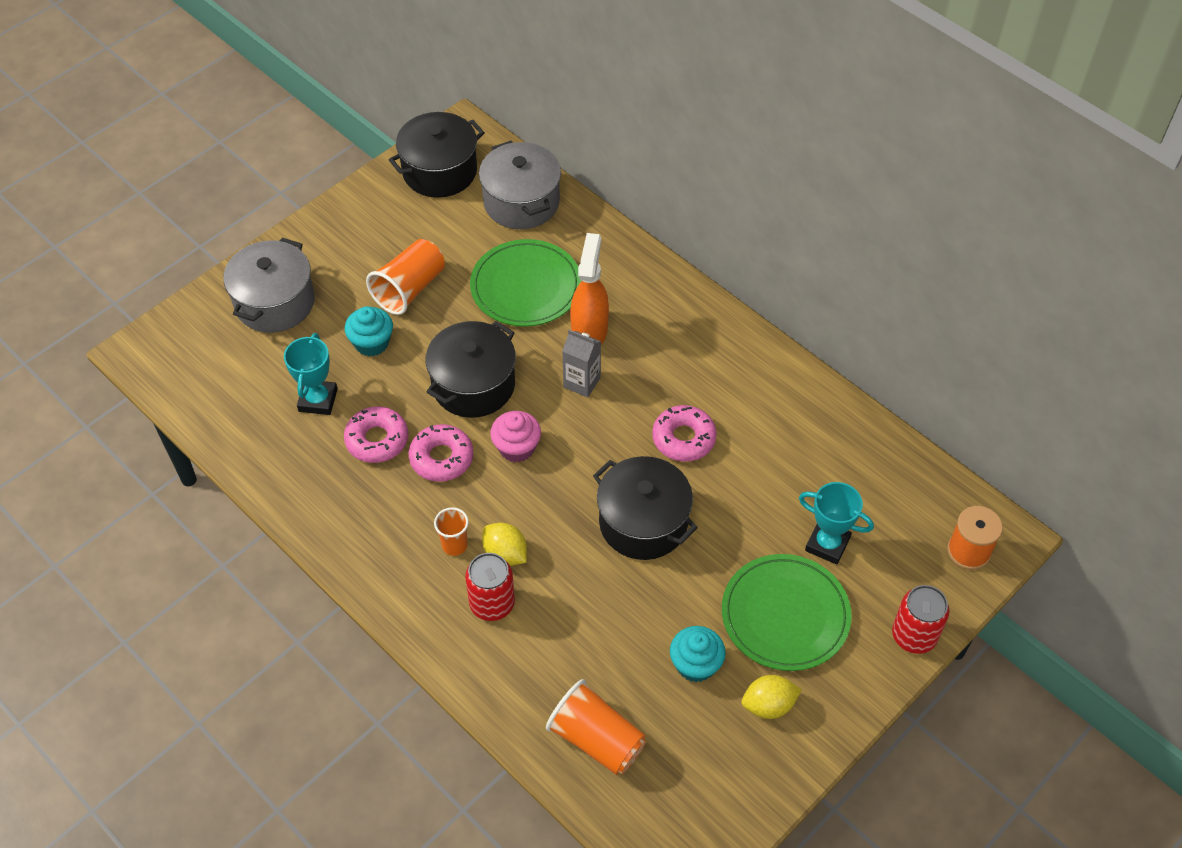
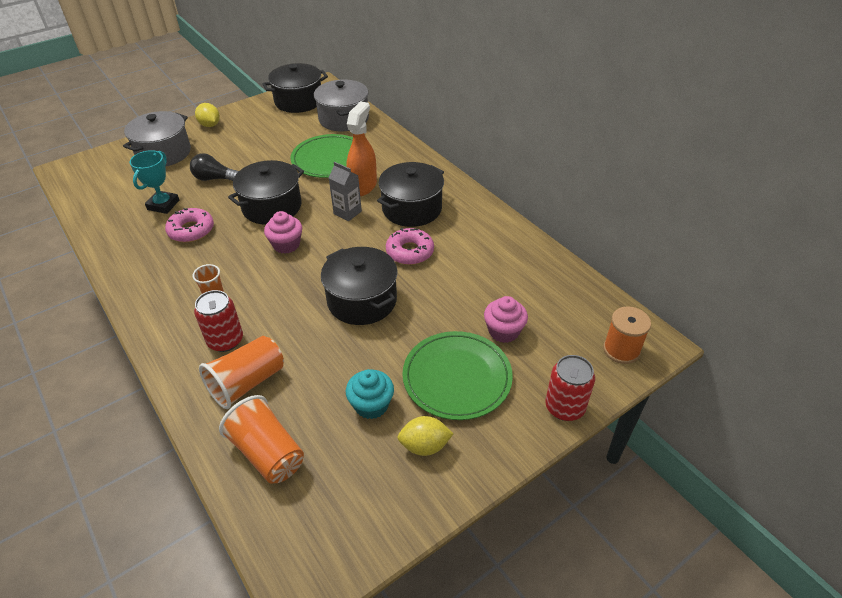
camera: 10 degrees right, 10 degrees down
(372, 343) = (214, 178): turquoise cupcake -> black light bulb
(409, 289) = (253, 154): orange cup -> orange cup (247, 383)
(441, 458) = (230, 245): pink donut -> none
(505, 554) = (250, 309): yellow lemon -> yellow lemon (210, 125)
(668, 365) = (412, 209): none -> black pot
(827, 544) = (503, 331): turquoise trophy -> pink cupcake

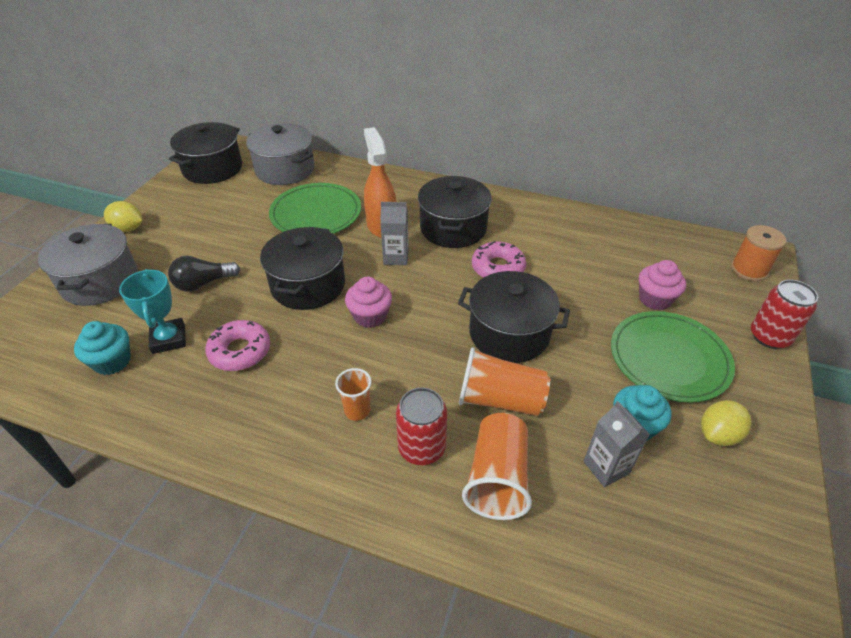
camera: 35 degrees left, 0 degrees up
(124, 204) = (112, 361): none -> turquoise cupcake
(268, 453) = (602, 535): orange cup -> orange cup (500, 399)
(320, 418) = (606, 467): none -> grey carton

